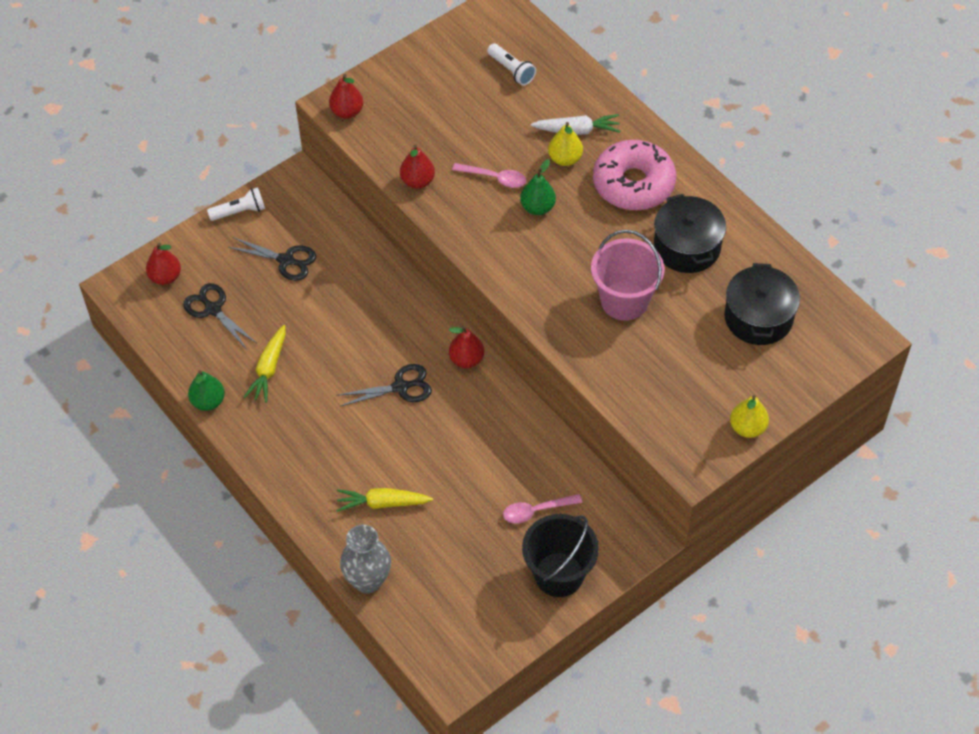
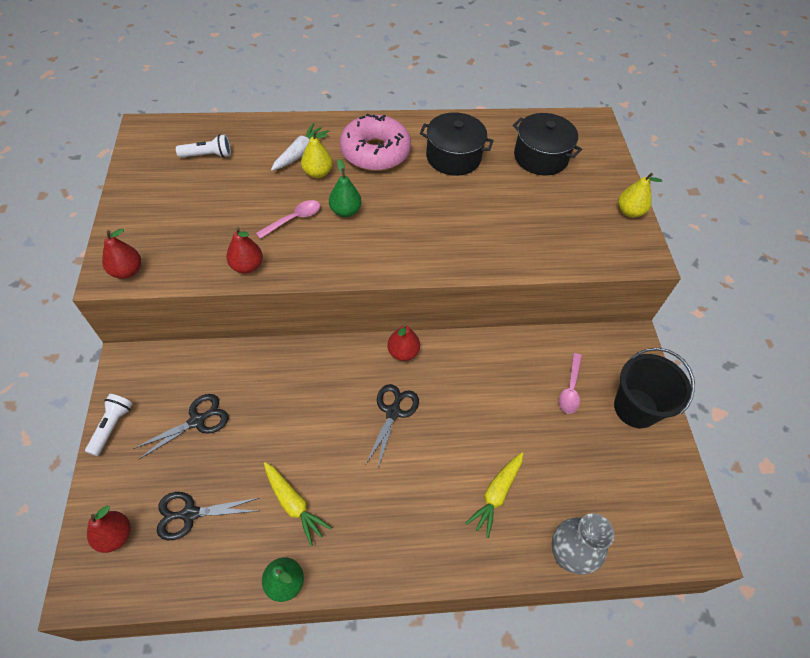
camera: 60 degrees left, 0 degrees up
(624, 301) = (472, 212): pink bucket -> none

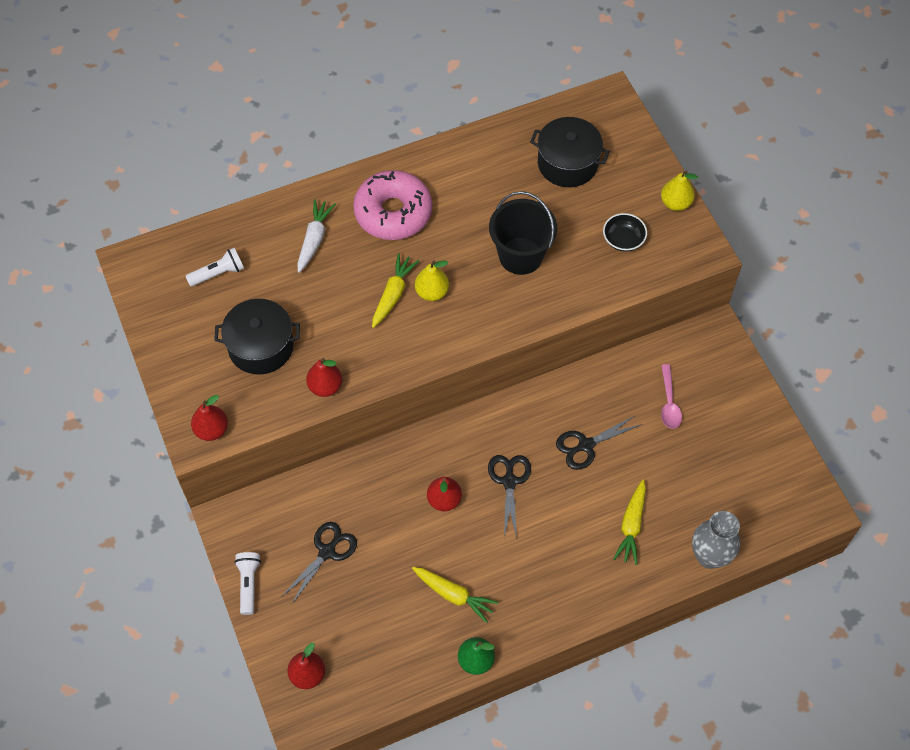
camera: 15 degrees left, 5 degrees up
(190, 514) = (365, 634): black scissors -> black scissors (586, 445)
(293, 219) = (345, 320): pink spoon -> none
(317, 173) = (344, 258): yellow pear -> yellow pear (432, 292)
(345, 211) = (393, 294): green pear -> yellow carrot
(403, 352) = (495, 418): red pear -> red pear (444, 500)
(453, 157) = (477, 192): black pot -> black pot (261, 346)
(571, 227) = (623, 240): none -> black bowl
(635, 408) = (735, 402): black bucket -> black bucket (520, 256)

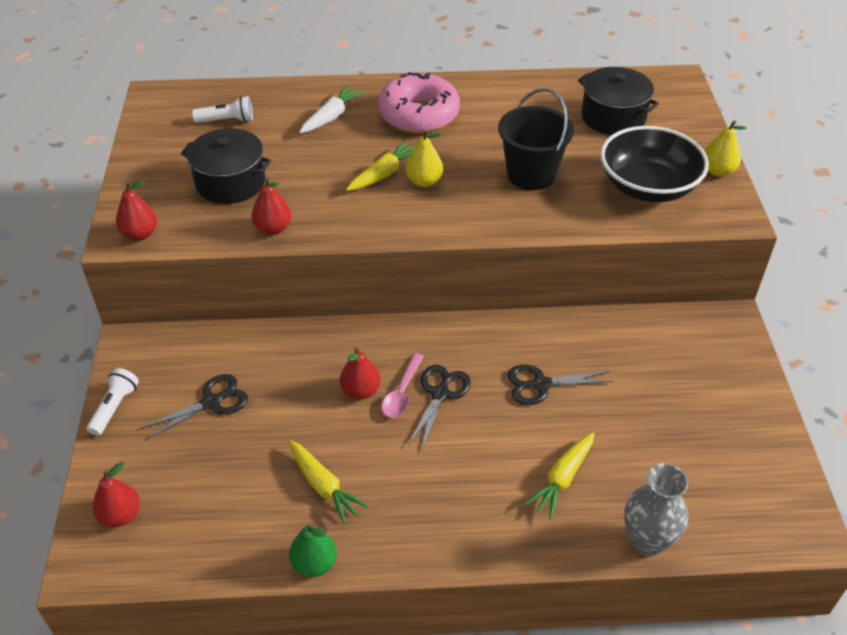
camera: 20 degrees right, 15 degrees down
(623, 240) = (648, 187): black bowl -> black bowl, size x2.13
(669, 402) = (653, 370): pink spoon -> pink spoon (402, 392)

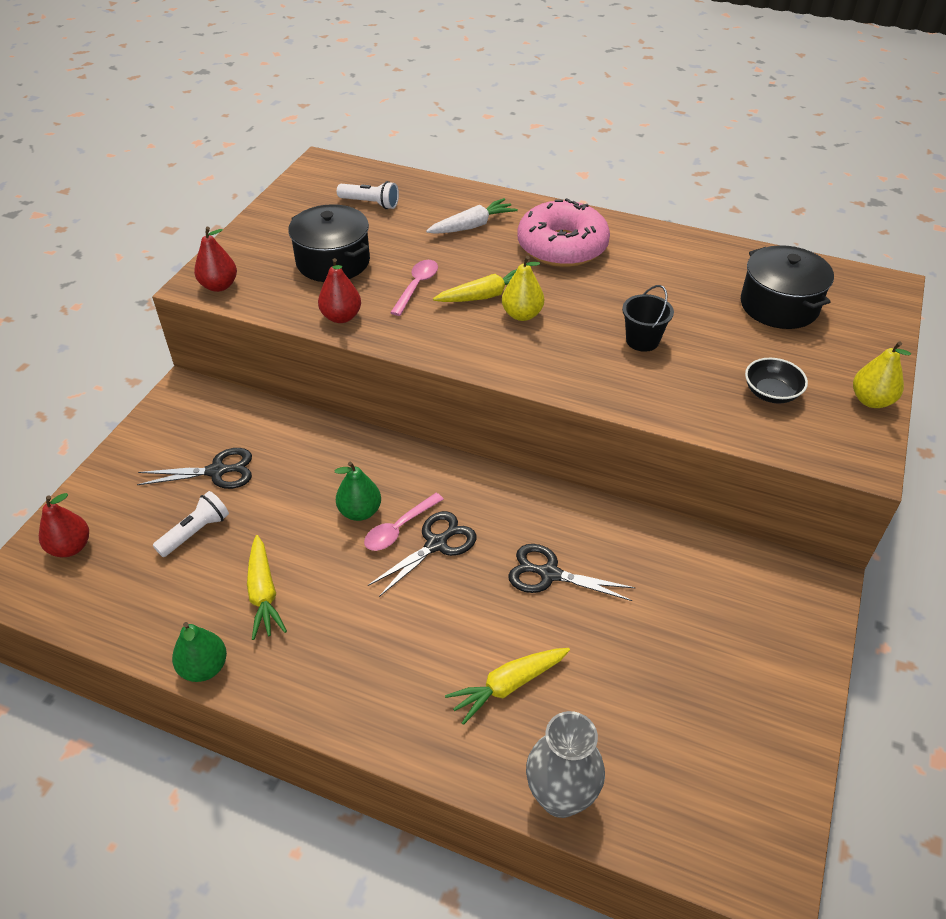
camera: 25 degrees right, 0 degrees up
(115, 407) = (132, 445): white flashlight -> white flashlight (195, 532)
(320, 183) = (416, 286): none -> pink spoon
(360, 391) = (360, 511): red pear -> green pear
(531, 174) = (642, 340): black bucket -> black bucket, size x0.58
(648, 187) = (771, 393): black bowl -> black bowl, size x0.47

